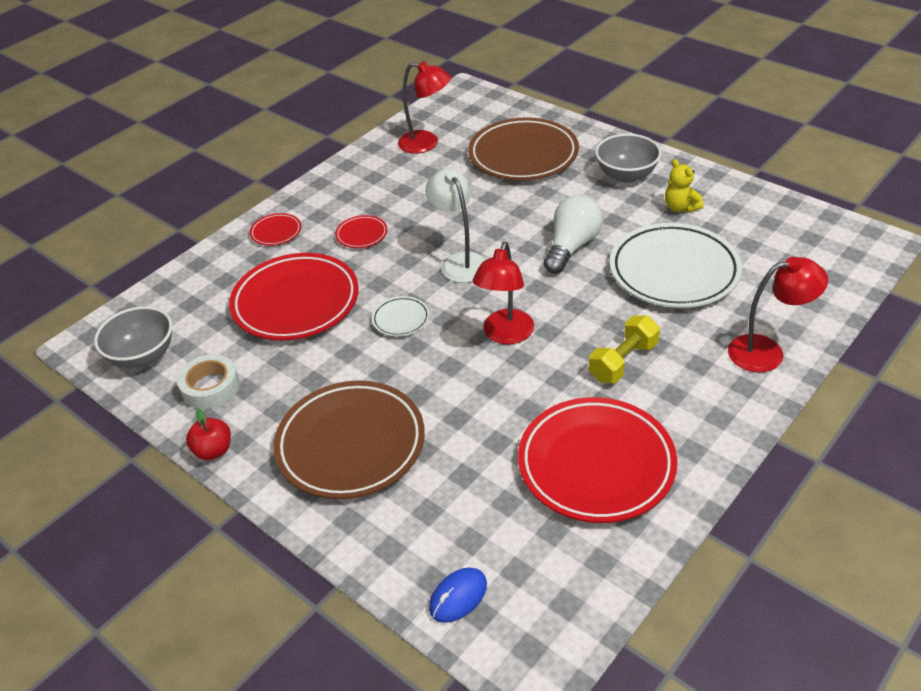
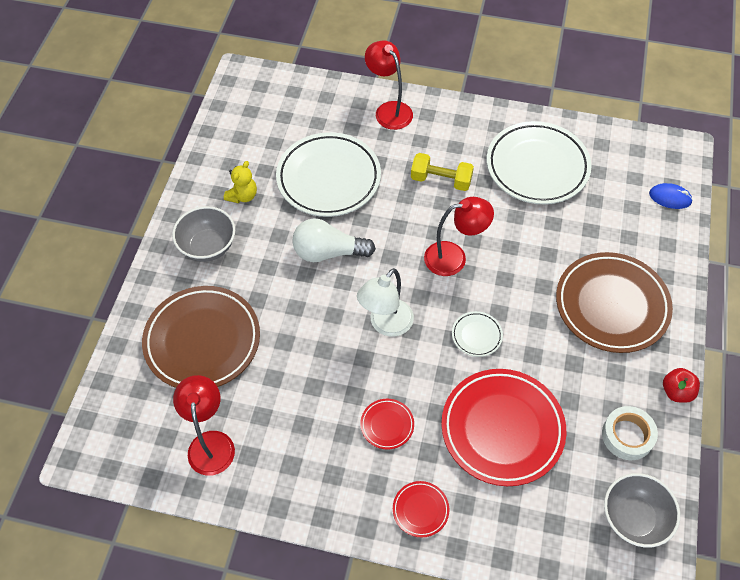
camera: 120 degrees left, 15 degrees up
(596, 464) = (537, 167): red plate -> white plate

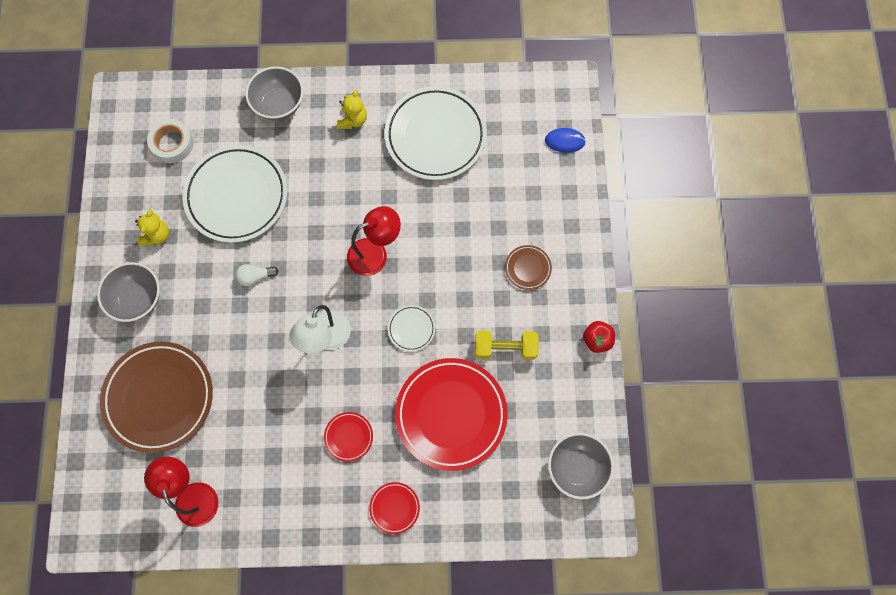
camera: 15 degrees left, 15 degrees up
(328, 252) = (255, 276): white light bulb -> white light bulb, size x0.52
(389, 110) = (279, 104): red lamp -> grey bowl
(441, 180) = (346, 172): yellow dumbbell -> yellow dumbbell (505, 348)
(458, 137) = (353, 120): none -> yellow teddy bear
(611, 305) = (527, 268): brown plate -> brown plate, size x0.44
(627, 435) = (560, 392): white tape -> white tape (172, 143)

